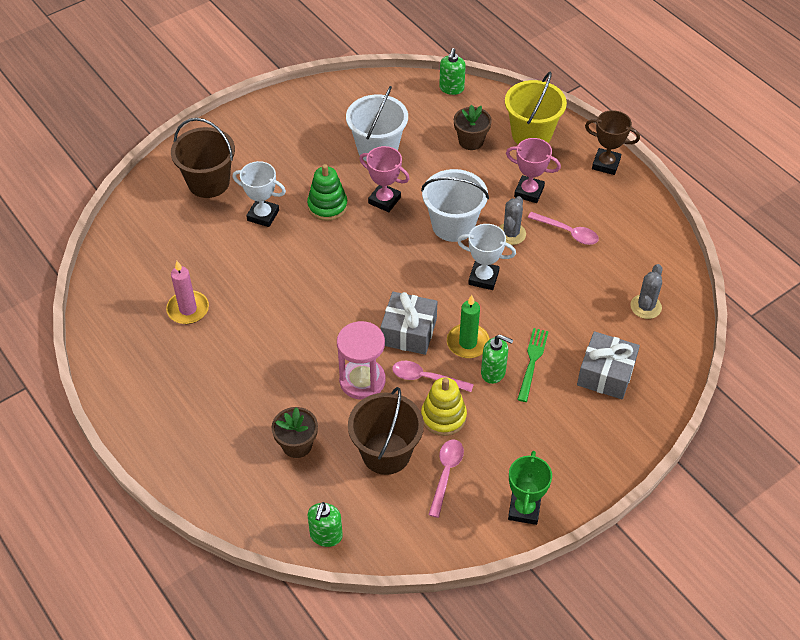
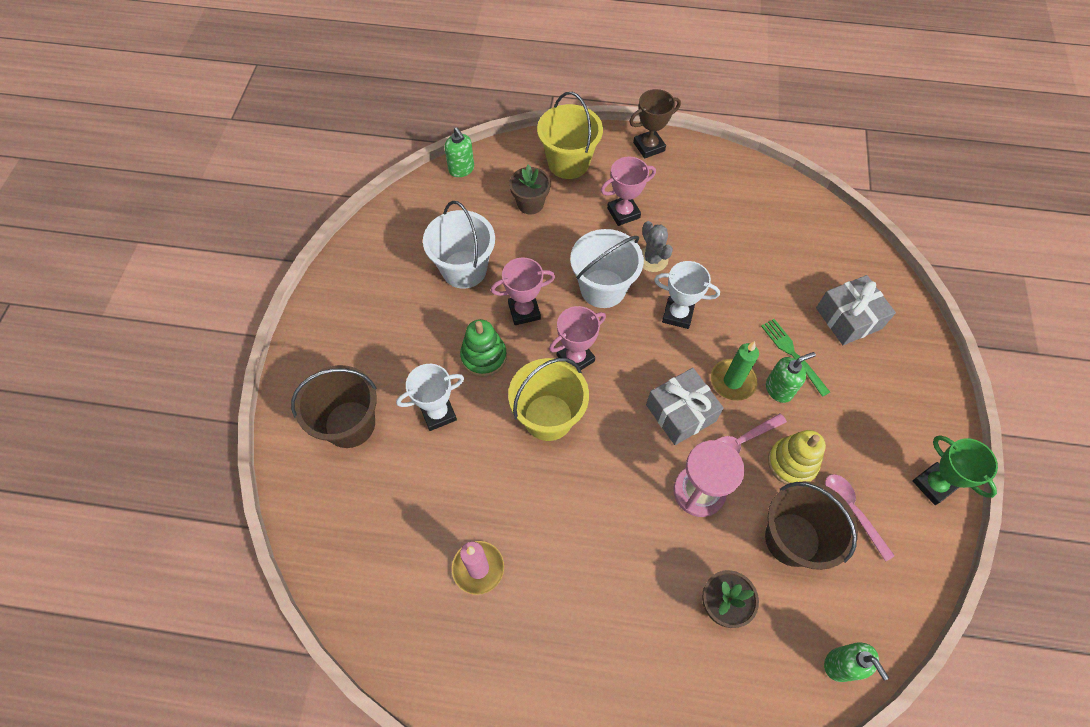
camera: 45 degrees left, 10 degrees up
(323, 268) = (548, 417): none -> yellow bucket
(382, 250) = (575, 358): none -> pink trophy
(483, 278) = (677, 314): white trophy -> white trophy turned 45 degrees clockwise
(568, 232) = (689, 224): pink spoon -> none
(645, 307) = (808, 240): grey cactus -> none

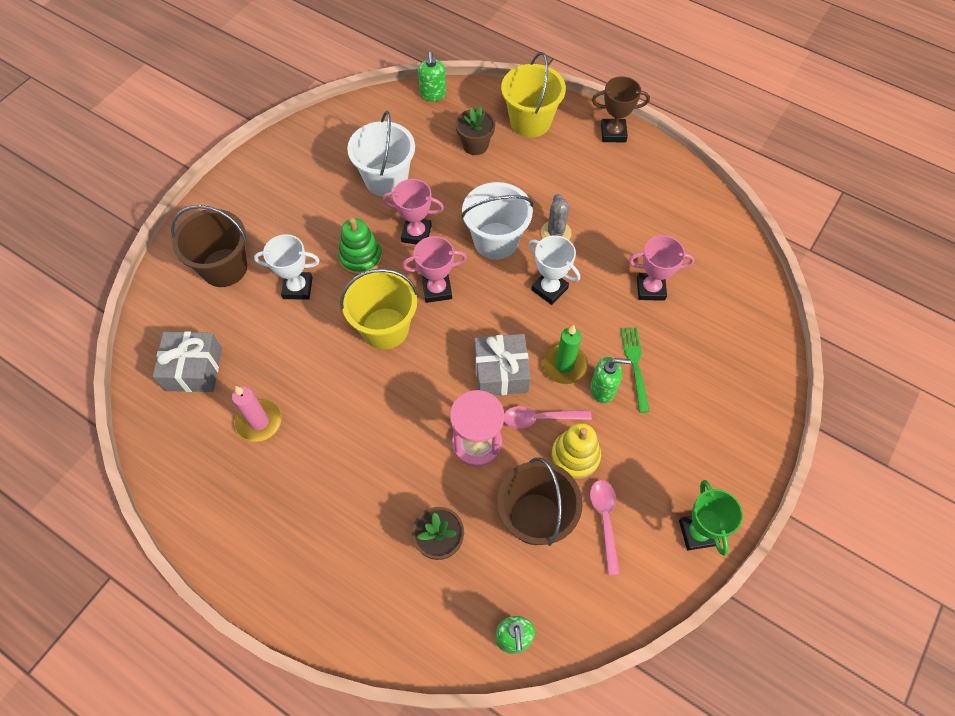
camera: 25 degrees right, 0 degrees up
(623, 213) = (554, 183): pink trophy -> pink trophy (650, 289)
(848, 318) = (709, 355): grey gift -> grey gift (193, 369)

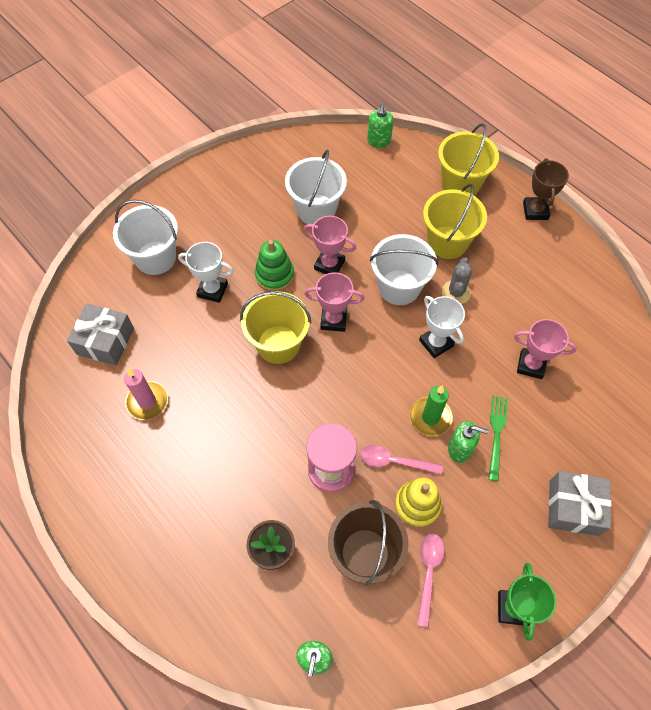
camera: 15 degrees right, 0 degrees up
(224, 267) = (155, 258): brown bucket -> white bucket
(475, 145) = (404, 195): brown flower pot -> none
(501, 372) = (370, 410): grey gift -> grey gift (573, 508)
(533, 184) = (447, 242): none -> yellow bucket
(613, 133) = (535, 211): brown trophy -> brown trophy turned 75 degrees clockwise

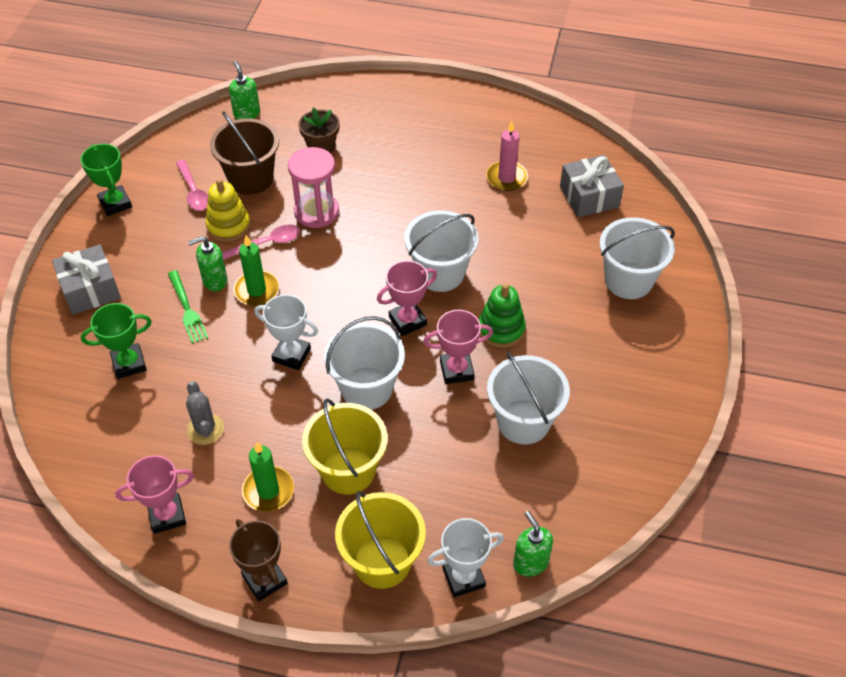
camera: 145 degrees right, 10 degrees down
(212, 290) = (545, 283): white trophy -> white trophy (463, 577)
(278, 344) = (440, 273): yellow bucket -> white bucket
(456, 292) = (302, 417): grey cactus -> grey cactus (205, 429)
(506, 258) = (268, 491): none -> green candle
(531, 365) = (182, 386): pink trophy -> pink trophy (167, 515)
(565, 409) = (129, 363): none -> green trophy

